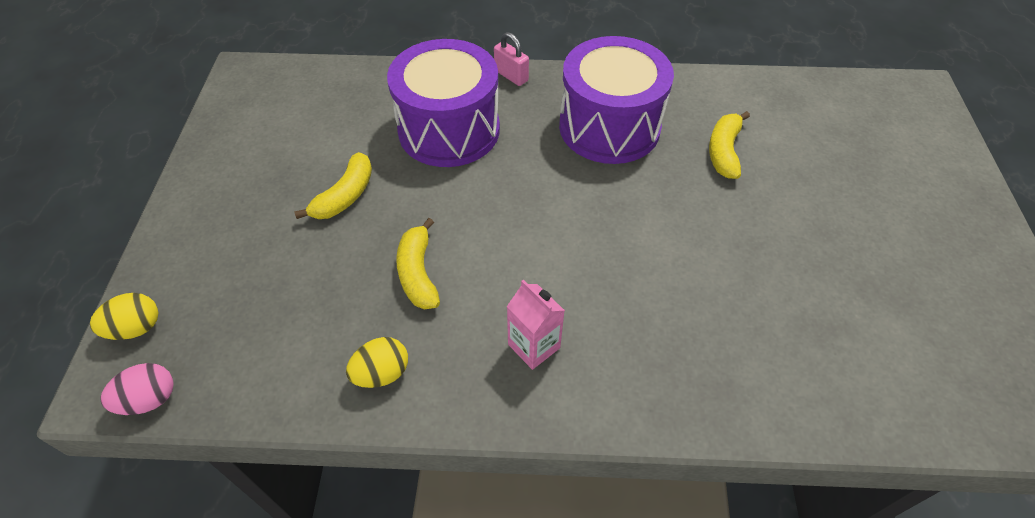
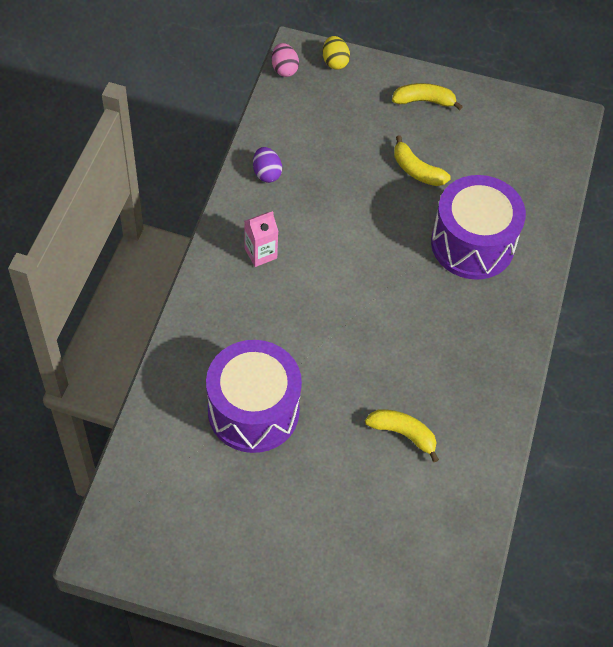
camera: 100 degrees right, 5 degrees up
(382, 373) = (266, 173): yellow egg -> purple egg
(418, 273) = (336, 202): yellow banana -> yellow banana (424, 101)
(511, 76) = (532, 301): pink padlock -> none
(609, 127) = (452, 357): purple drum -> purple drum (253, 411)

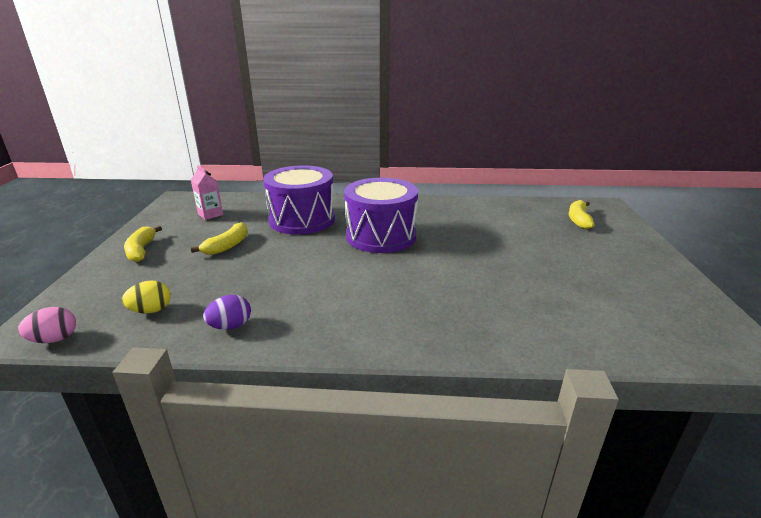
camera: 100 degrees left, 30 degrees down
(253, 411) = (519, 289): purple drum -> purple drum (381, 236)
(260, 253) = (344, 313): pink carton -> pink carton (210, 214)
(335, 62) = (61, 304): yellow egg -> yellow egg (151, 310)
(403, 434) = (480, 228): yellow banana -> yellow banana (578, 220)

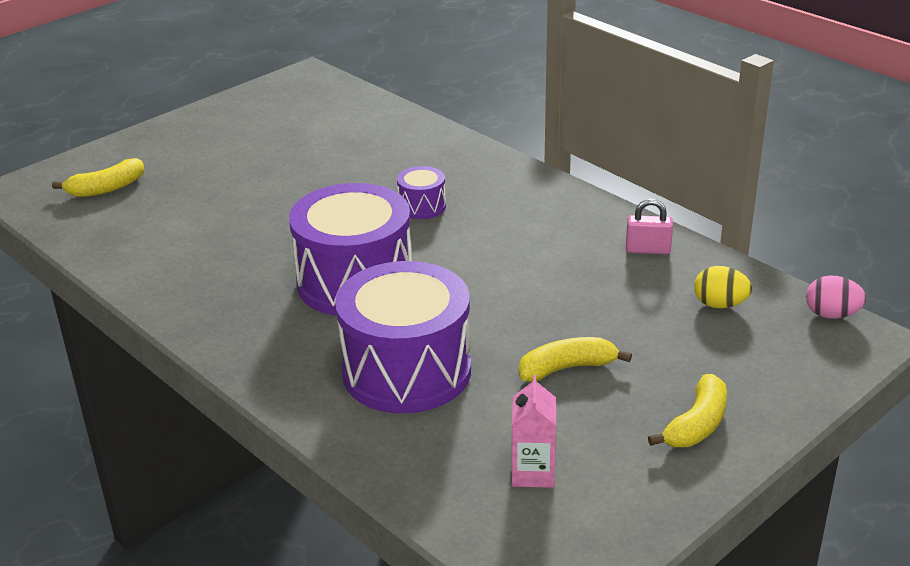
camera: 135 degrees left, 5 degrees up
(230, 326) = (647, 250): purple egg -> pink padlock
(420, 284) = (422, 206): none -> purple drum

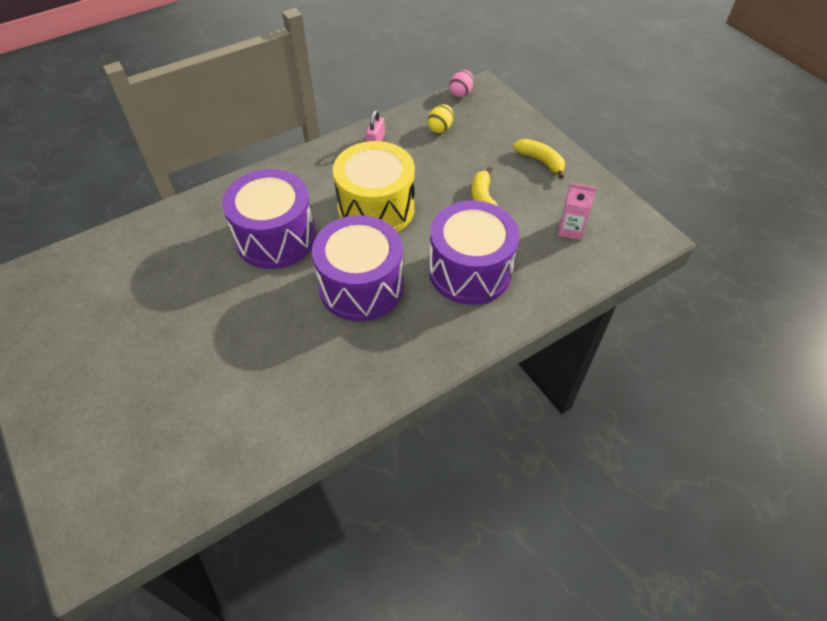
camera: 80 degrees left, 20 degrees up
(106, 188) = (132, 461): yellow banana -> none
(422, 206) = (275, 238): purple drum -> purple drum, size x2.23
(505, 272) = (376, 208): none -> yellow drum

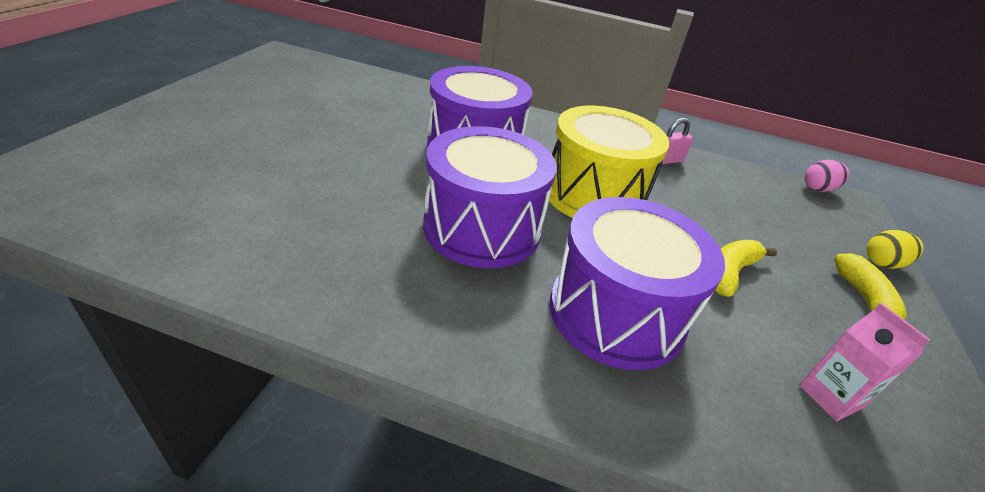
camera: 45 degrees right, 15 degrees down
(440, 128) = (754, 194): yellow egg -> yellow egg (882, 263)

